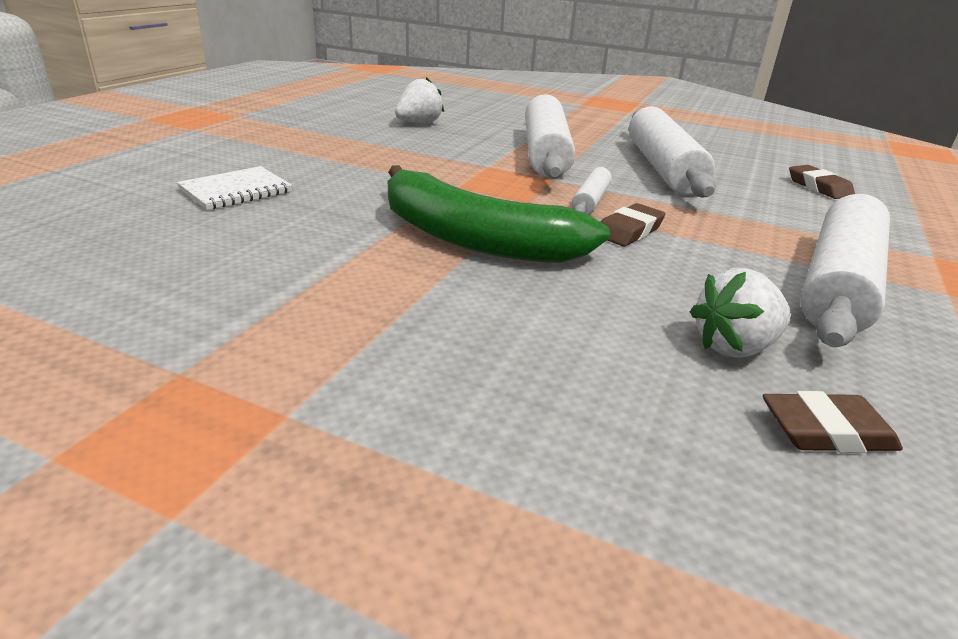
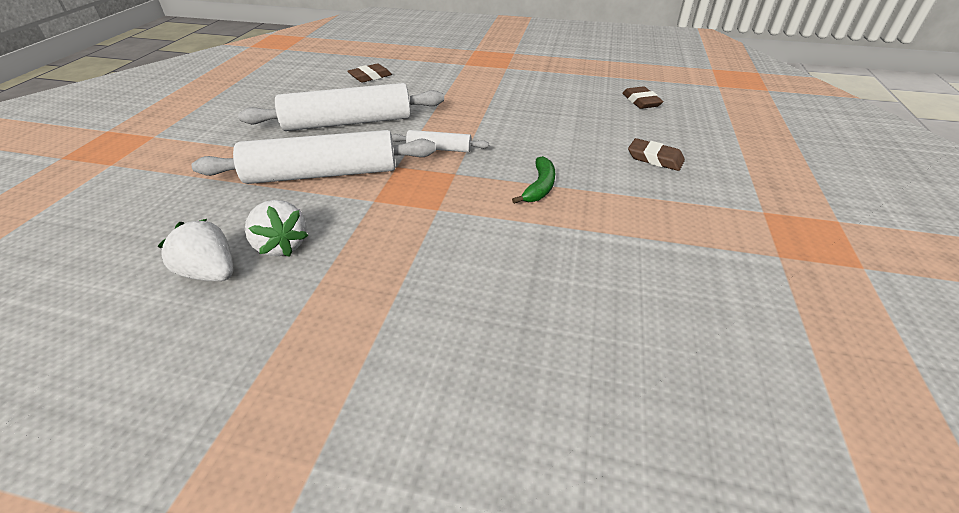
camera: 100 degrees left, 10 degrees up
(236, 191) = (527, 349): white notebook -> none
(474, 239) = (539, 187): green banana -> green banana, size x0.45
(629, 231) = (486, 135): brown eraser -> brown eraser (655, 158)
(734, 347) = (599, 113): white strawberry -> white strawberry (281, 245)
(838, 284) = (515, 87): white rolling pin -> none

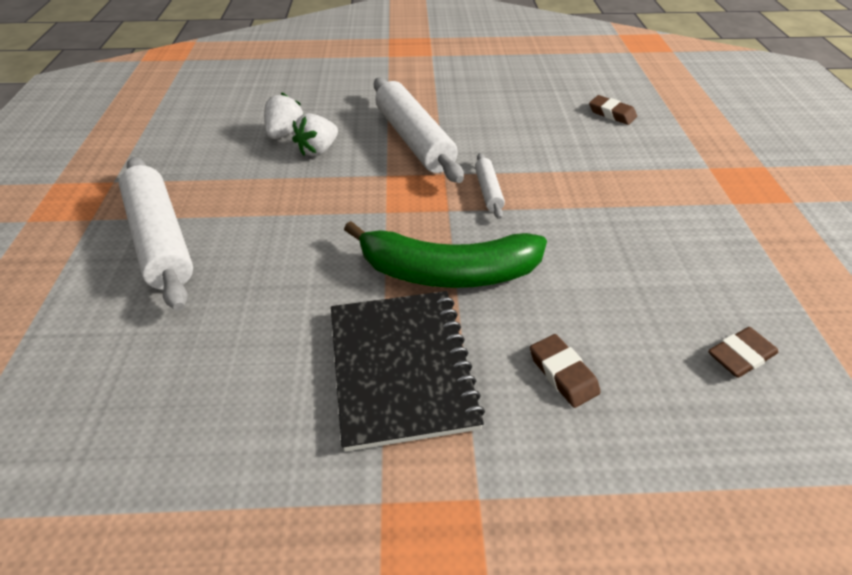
camera: 75 degrees right, 5 degrees up
(348, 123) = (505, 128): white rolling pin -> white rolling pin (161, 239)
(539, 187) = (448, 271): green banana -> green banana, size x2.25
(649, 228) = (402, 368): none -> black notebook
(655, 158) = (563, 373): brown eraser -> brown eraser turned 45 degrees counterclockwise

